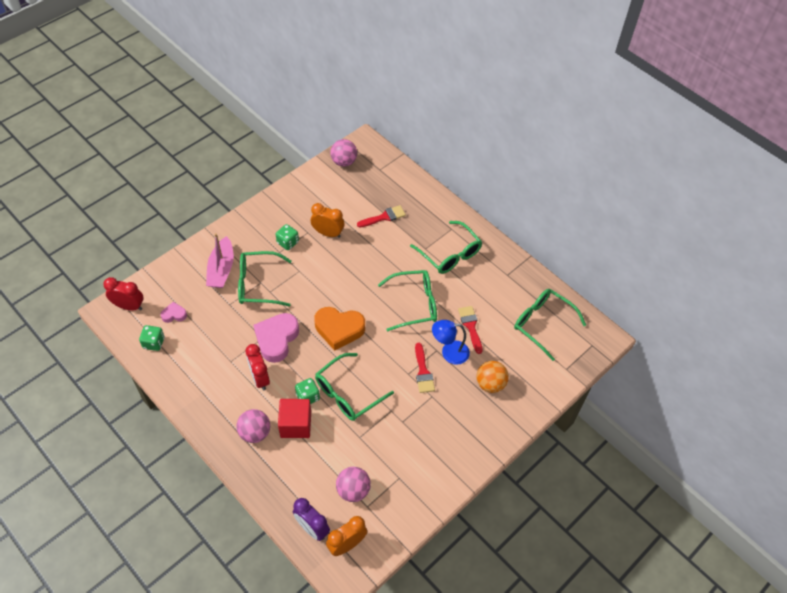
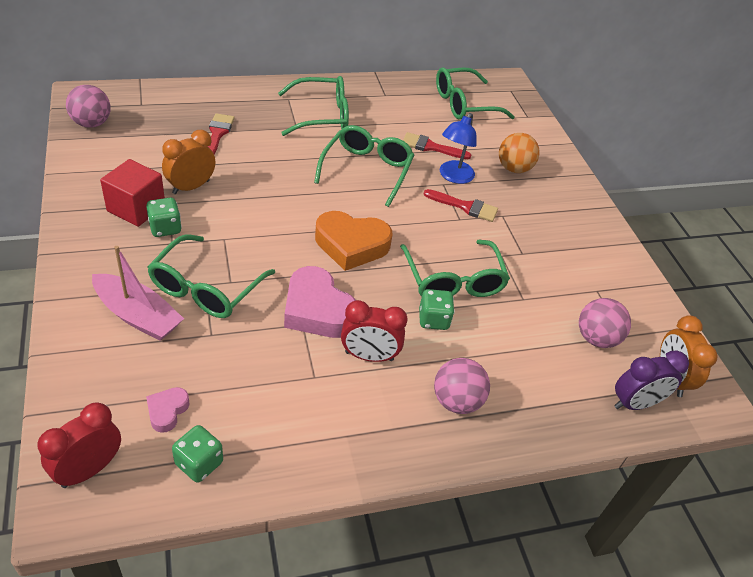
camera: 65 degrees left, 10 degrees down
(295, 424) = (469, 351): red cube -> red cube (136, 208)
(339, 329) = (351, 245): orange heart -> orange heart turned 60 degrees clockwise

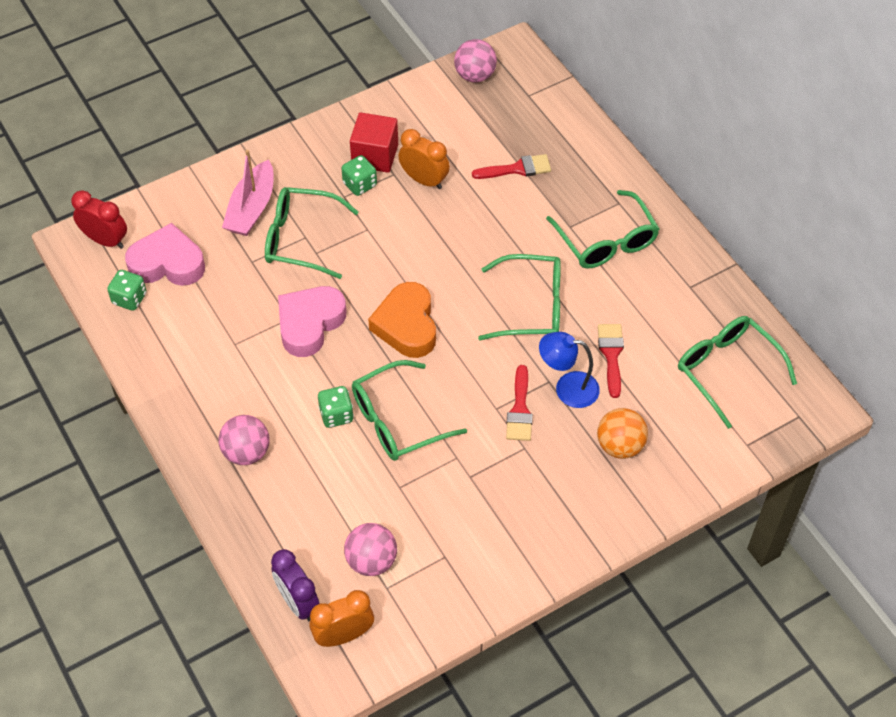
camera: 80 degrees right, 10 degrees up
(167, 411) = (167, 263): pink heart -> pink heart, size x2.03
(369, 356) = (272, 376): red clock -> none

